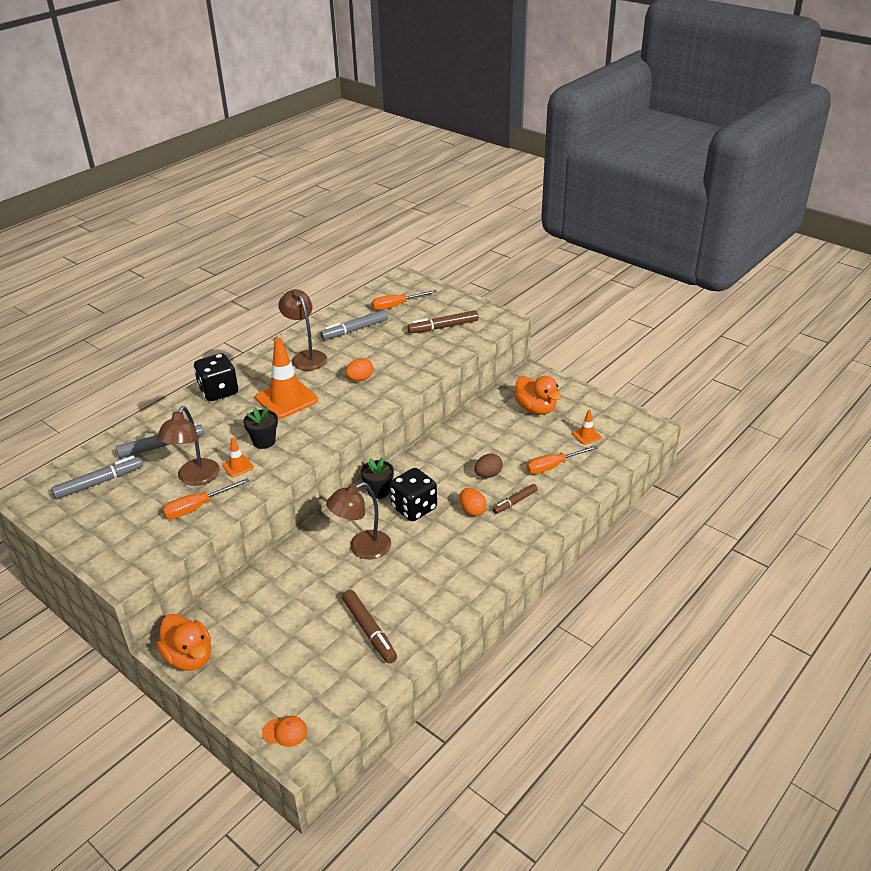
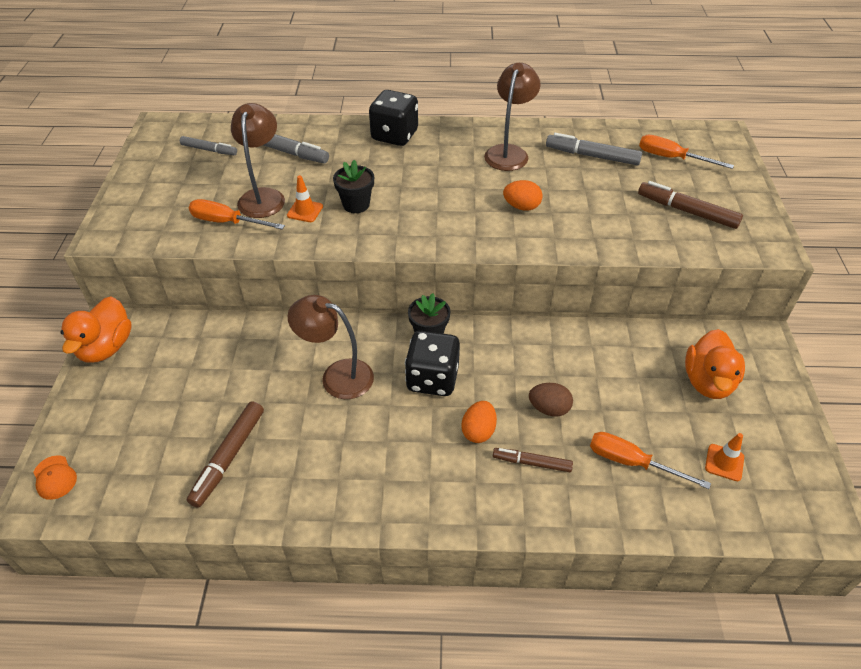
camera: 50 degrees right, 10 degrees up
(99, 482) = (209, 150): grey marker -> grey marker, size x0.65
(195, 478) = (263, 196): brown lamp -> brown lamp turned 120 degrees clockwise
(286, 399) = (432, 180): orange traffic cone -> none

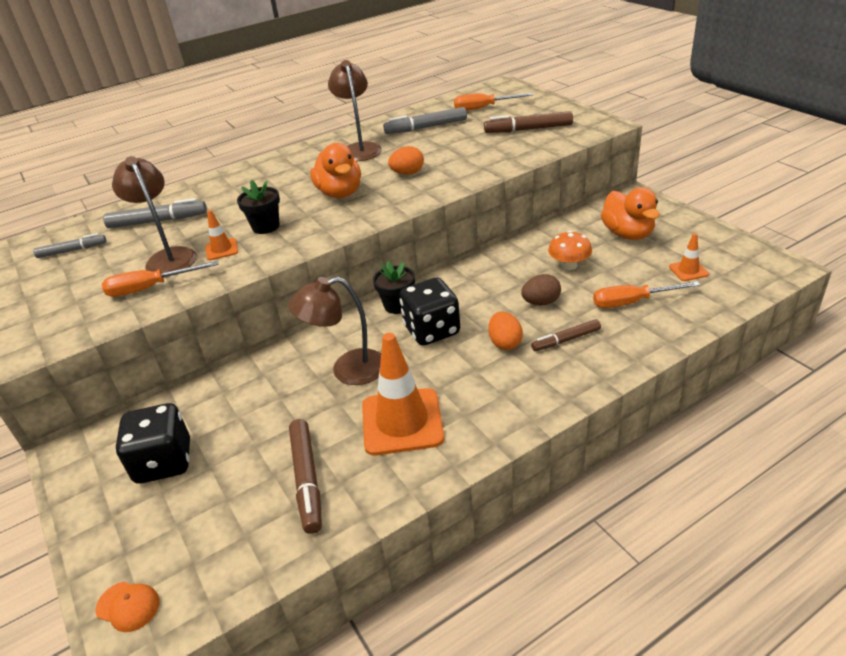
camera: 30 degrees left, 10 degrees down
(106, 347) = (80, 471): orange duck -> orange duck (340, 193)
(333, 453) = (402, 422): none -> orange traffic cone
(394, 135) = (250, 175): black dice -> black dice (164, 462)
(614, 383) = (569, 265): none -> orange mushroom

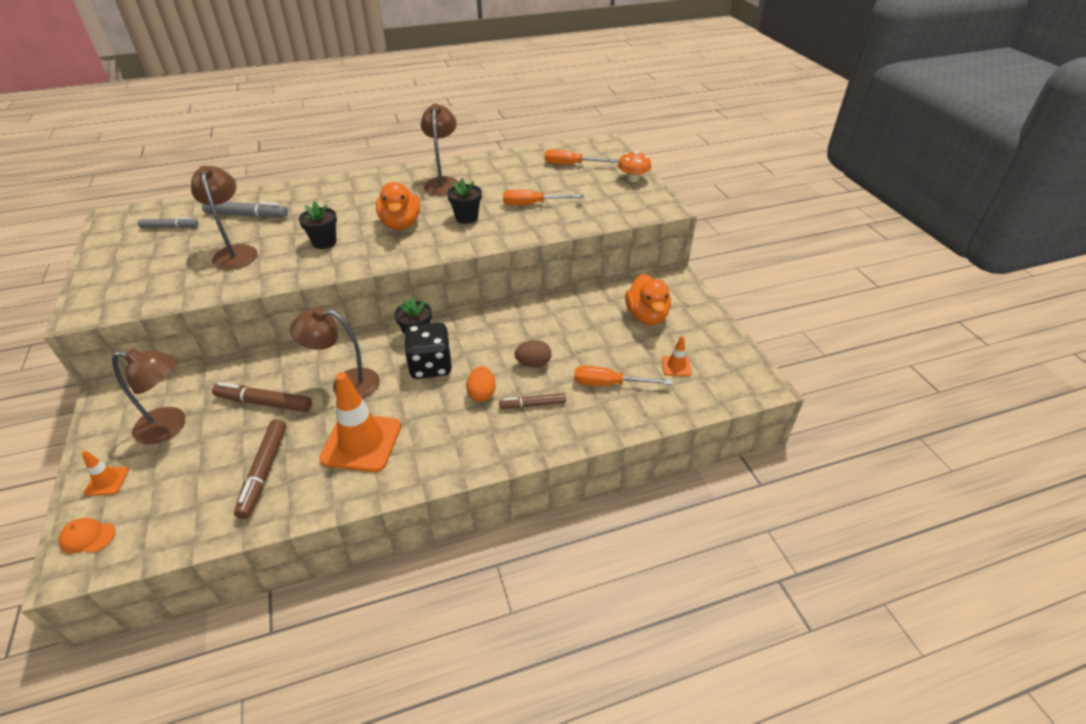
camera: 10 degrees right, 5 degrees up
(128, 606) = (87, 537): orange cap -> orange cap turned 150 degrees clockwise
(150, 288) = (206, 278): orange screwdriver -> orange screwdriver (532, 204)
(164, 462) = (170, 426): black dice -> brown lamp
(221, 249) = (279, 255): orange traffic cone -> orange traffic cone (107, 481)
(407, 173) = (466, 217): orange egg -> black flower pot
(426, 127) = (511, 174): grey marker -> none
(528, 129) = (595, 197): brown marker -> brown marker (264, 402)
(569, 265) = (578, 334): orange mushroom -> orange mushroom (633, 179)

